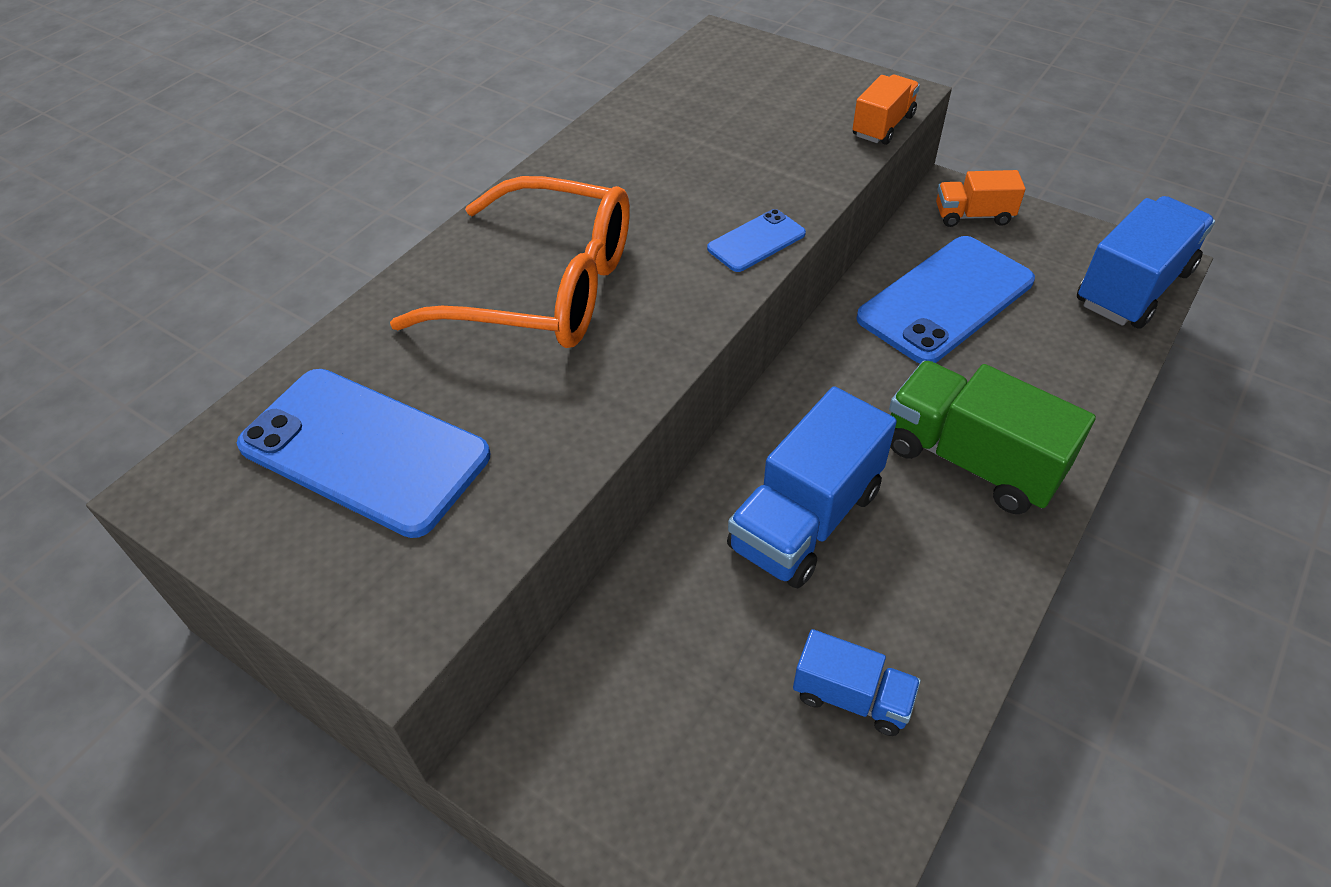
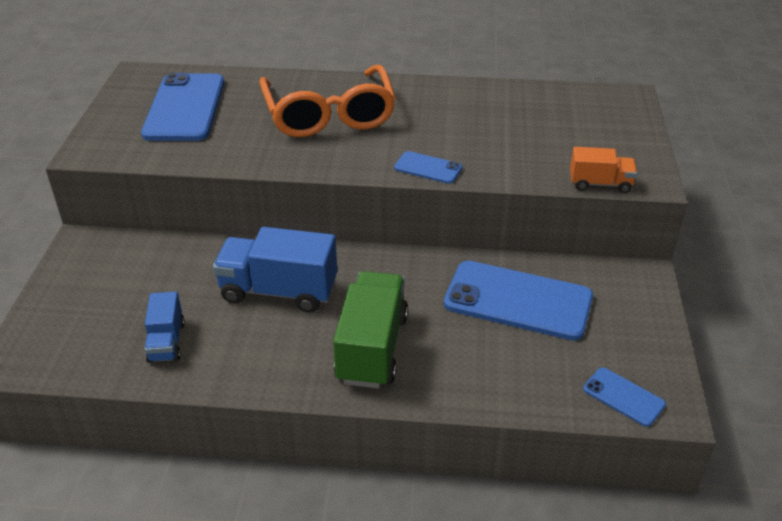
camera: 60 degrees right, 10 degrees down
(973, 215) = (626, 292): orange truck -> none
(1133, 287) = (623, 397): blue truck -> blue phone

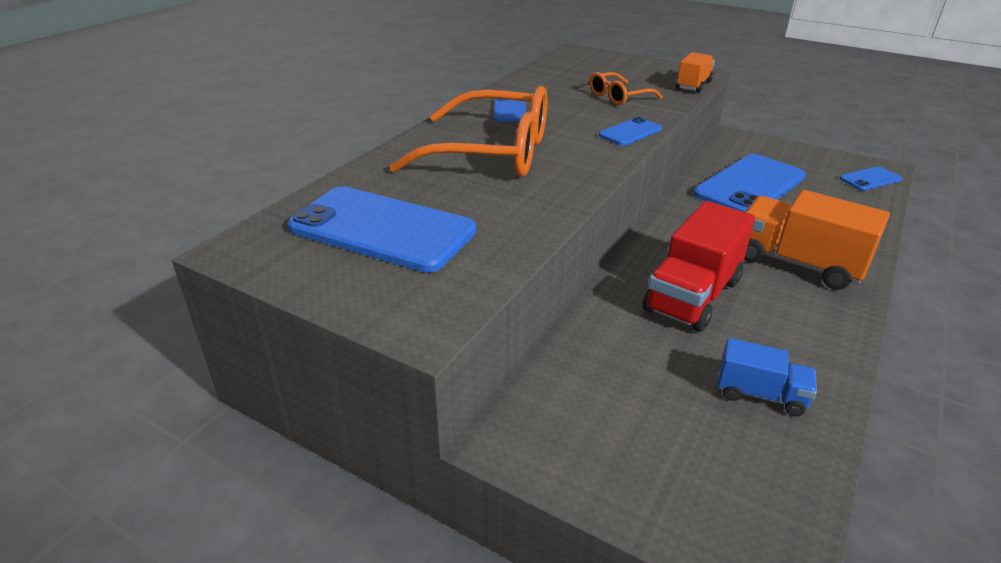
camera: 65 degrees left, 5 degrees down
(279, 291) = (692, 295): blue truck -> red truck
(372, 348) = (798, 263): green truck -> orange truck
(425, 100) = (509, 109): none -> blue phone
(513, 146) = (618, 97): none -> orange glasses

